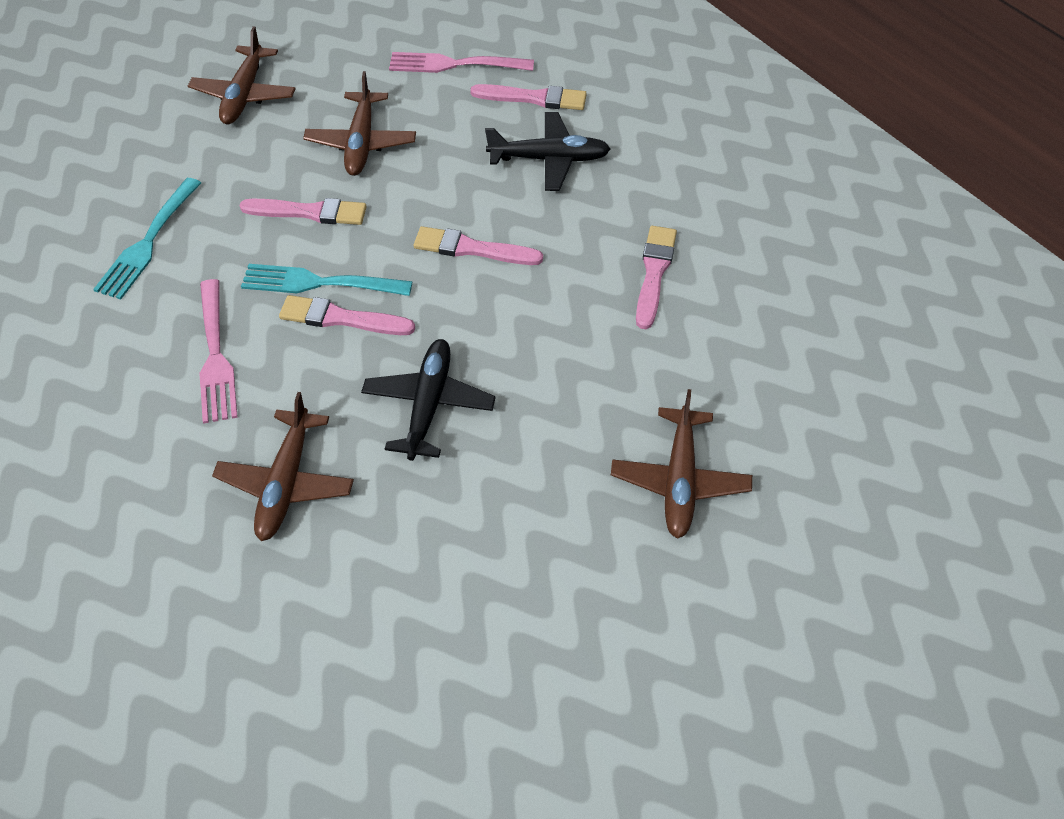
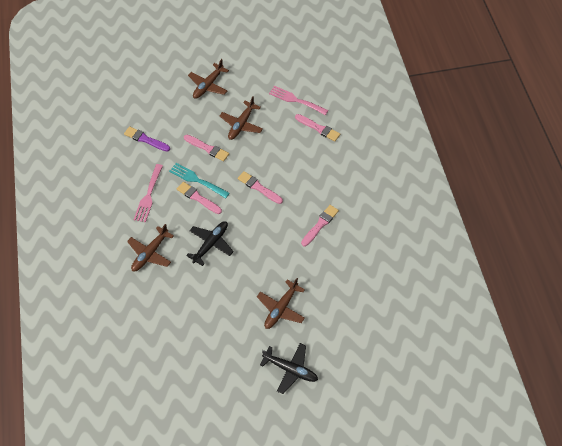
camera: 25 degrees right, 5 degrees up
(148, 242) = (145, 139): turquoise fork -> purple brush
(549, 159) = (309, 159): black plane -> black plane (290, 369)

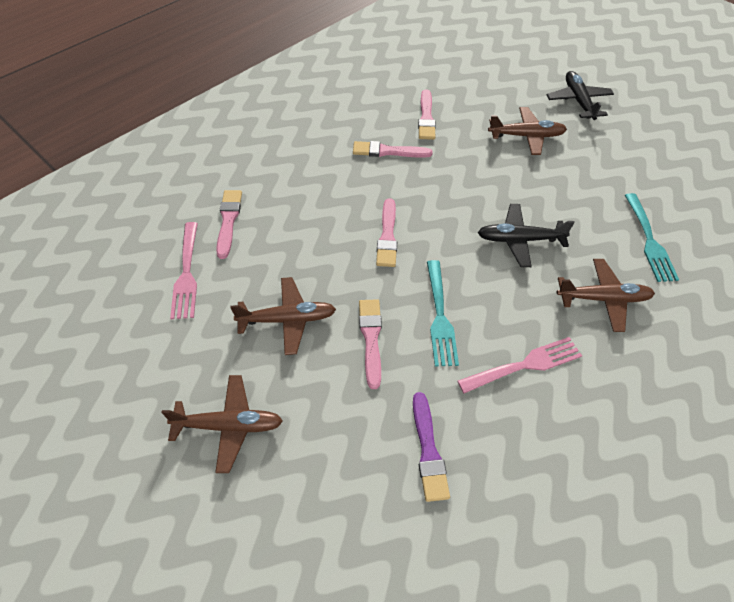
camera: 125 degrees left, 5 degrees down
(161, 306) = (649, 241): none -> turquoise fork
(198, 198) = (468, 297): pink brush -> pink brush (426, 118)

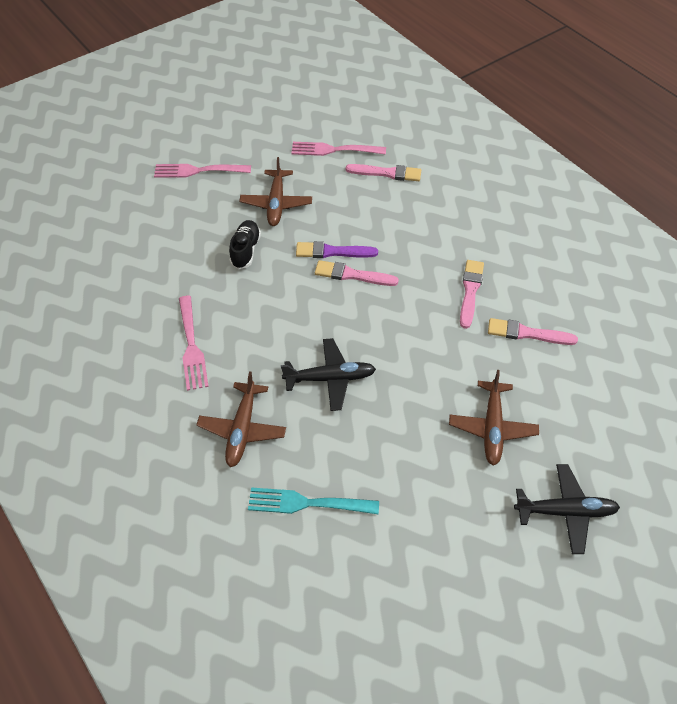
camera: 100 degrees right, 0 degrees up
(228, 426) = (198, 171): brown plane -> pink fork
(371, 338) = (245, 250): pink brush -> black shoe
(428, 450) = (142, 271): purple brush -> purple brush (332, 252)
(440, 316) = (255, 297): turquoise fork -> none
(520, 240) = (330, 378): black plane -> black plane turned 75 degrees clockwise

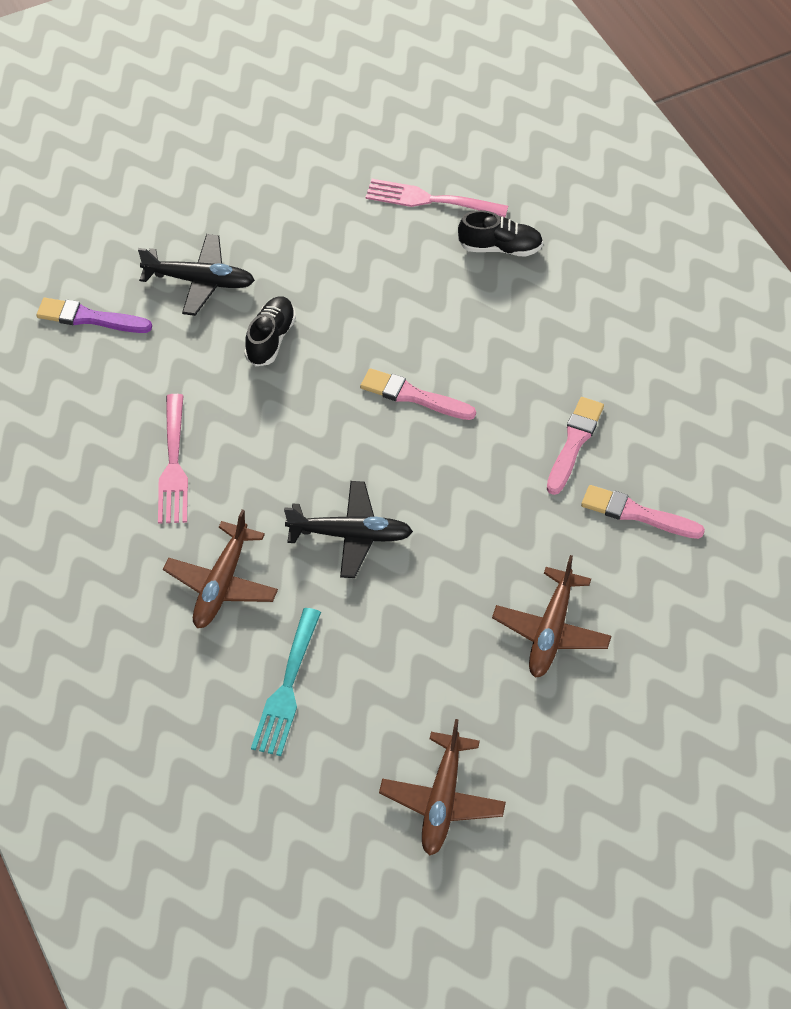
camera: 10 degrees right, 0 degrees up
(198, 171) = (224, 207): pink fork -> none
(276, 203) = (328, 274): brown plane -> brown plane (442, 801)
(307, 503) = (287, 688): turquoise fork -> turquoise fork turned 90 degrees counterclockwise
(332, 252) = (393, 358): purple brush -> purple brush (89, 318)
(387, 173) = (500, 248): pink brush -> black shoe
(565, 511) = (615, 749): black plane -> black plane (199, 281)

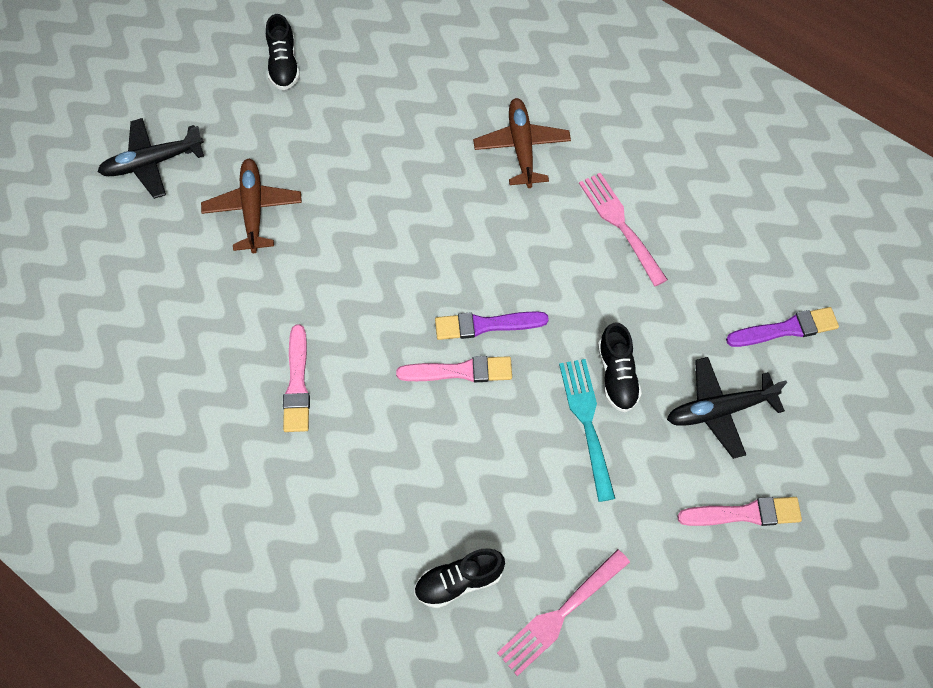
camera: 155 degrees right, 10 degrees up
(287, 688) = (430, 95): turquoise fork -> turquoise fork (587, 422)
(350, 535) = (446, 223): black plane -> black plane (152, 163)
(366, 425) = (485, 325): none -> purple brush
(430, 200) = (560, 614): pink fork -> pink fork turned 150 degrees clockwise
(442, 801) = (284, 65): brown plane -> black shoe
(637, 514) = (218, 337): pink brush -> pink brush (744, 513)

